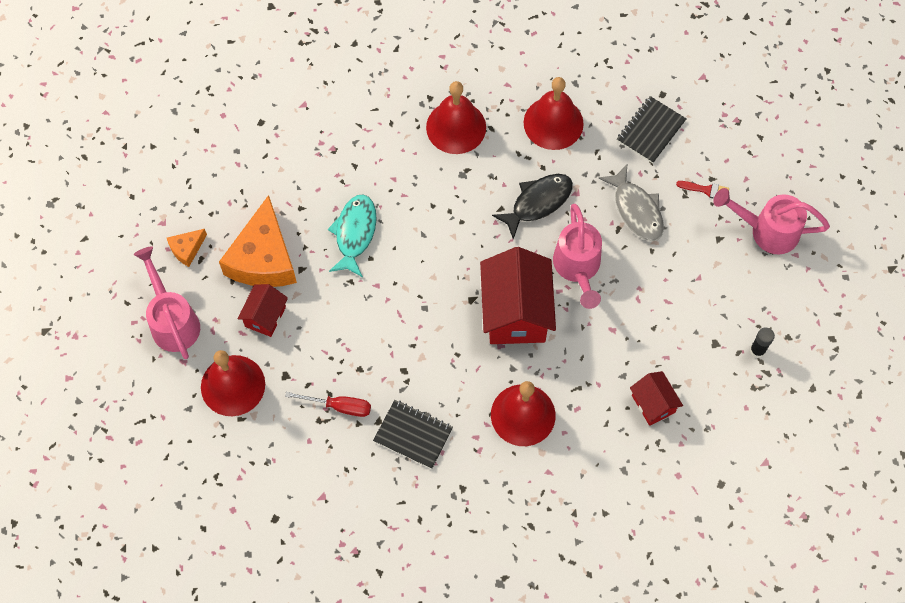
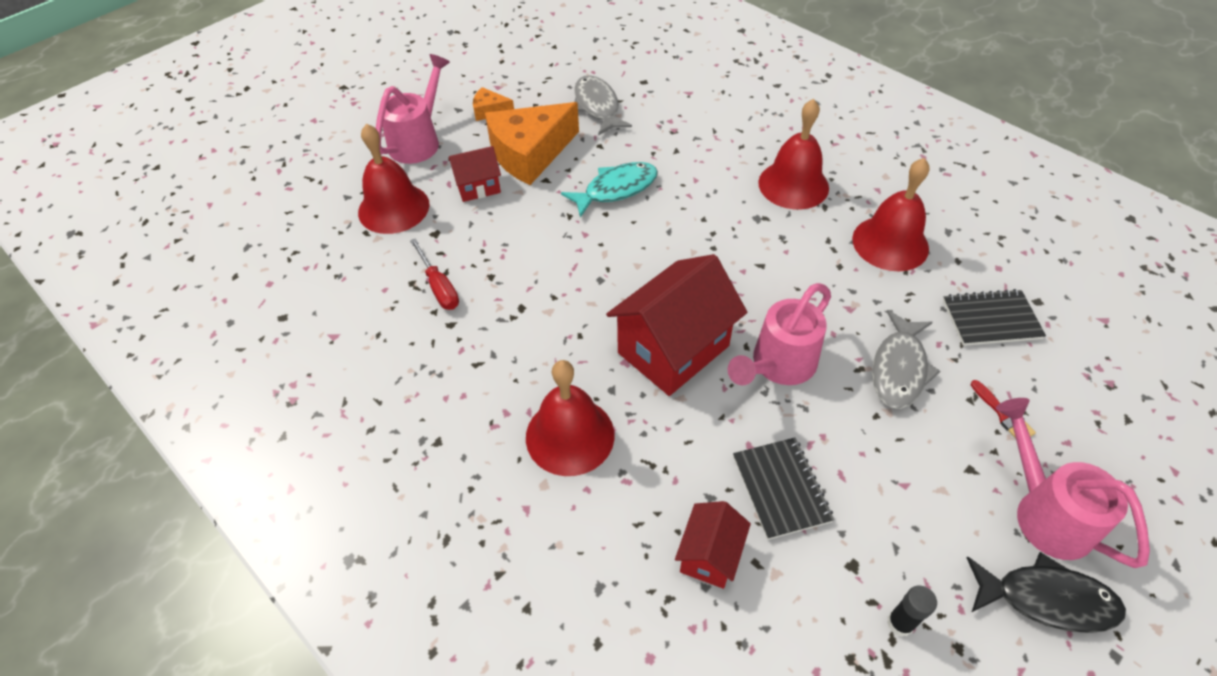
camera: 50 degrees right, 15 degrees down
(257, 175) = (597, 106): none -> grey fish
(413, 435) = (460, 360): black notebook -> black notebook (781, 489)
(538, 202) = (802, 287): black fish -> black fish (1047, 599)

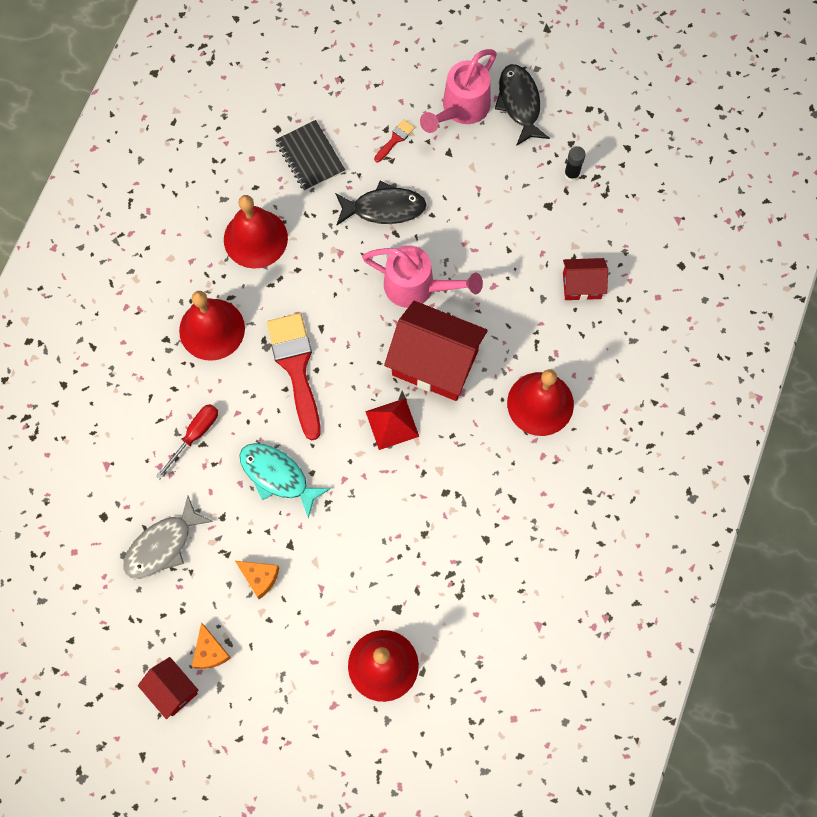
camera: 115 degrees left, 20 degrees up
(418, 141) = (283, 698): pink watering can -> none
(439, 287) = (454, 570): red screwdriver -> red screwdriver (195, 435)
(478, 187) = (324, 602): red house -> red house (172, 690)
(530, 153) = (259, 578): orange cheese -> orange cheese, size x0.45
(622, 288) = (392, 423): none -> red pyramid
(723, 233) = (296, 368): none -> red brush
(781, 489) = (516, 258): black notebook -> none
(899, 369) = (384, 208): grey fish -> black fish

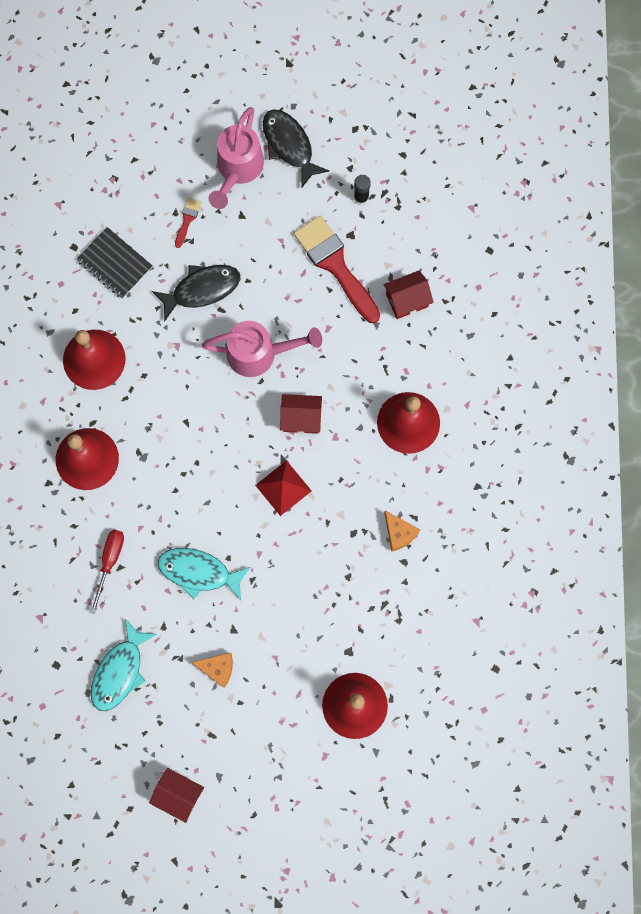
camera: 20 degrees left, 5 degrees up
(162, 545) = (120, 671): grey fish -> turquoise fish
(210, 652) = (198, 749): orange cheese -> orange cheese (399, 533)
(296, 368) = (177, 467): red brush -> red brush (335, 265)
(435, 363) = (301, 418): red house -> red house, size x0.53

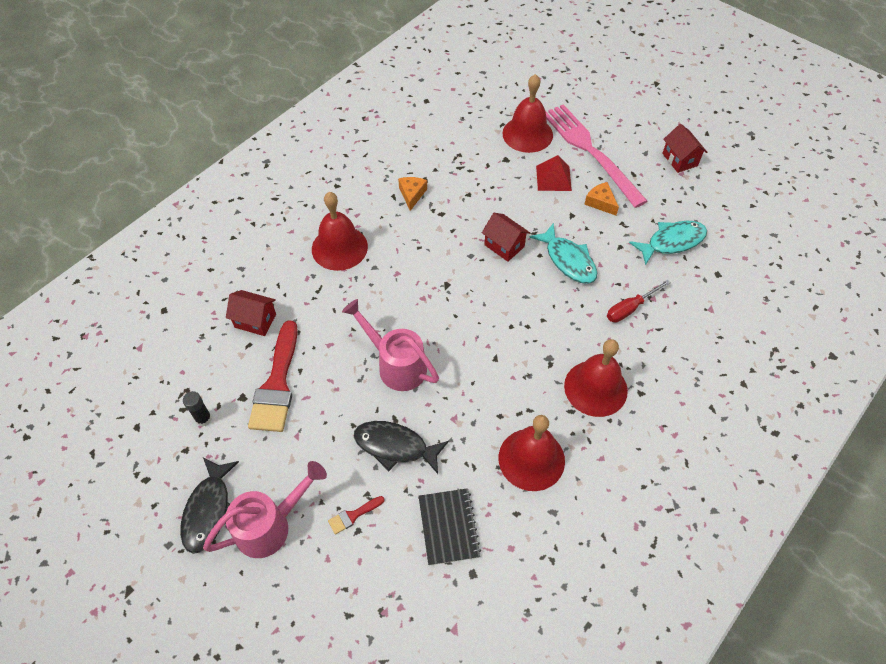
camera: 140 degrees left, 20 degrees down
(274, 732) = (590, 151): none -> pink fork
(283, 488) = (463, 269): red pyramid -> red pyramid (553, 178)
(301, 418) = (408, 301): red house -> red house (504, 246)

